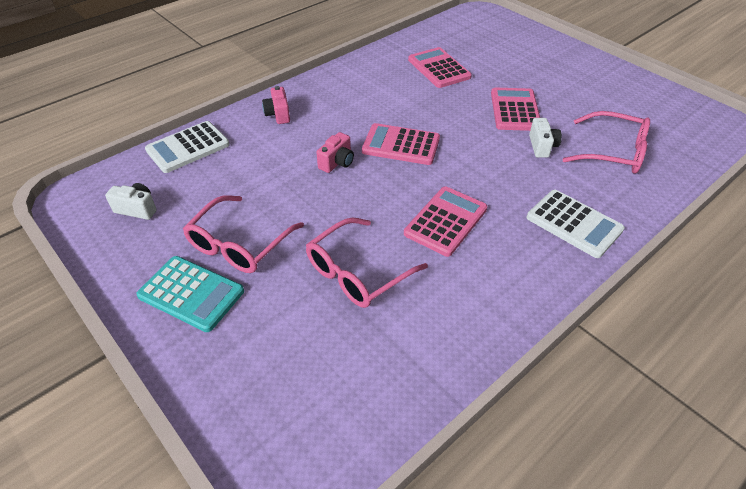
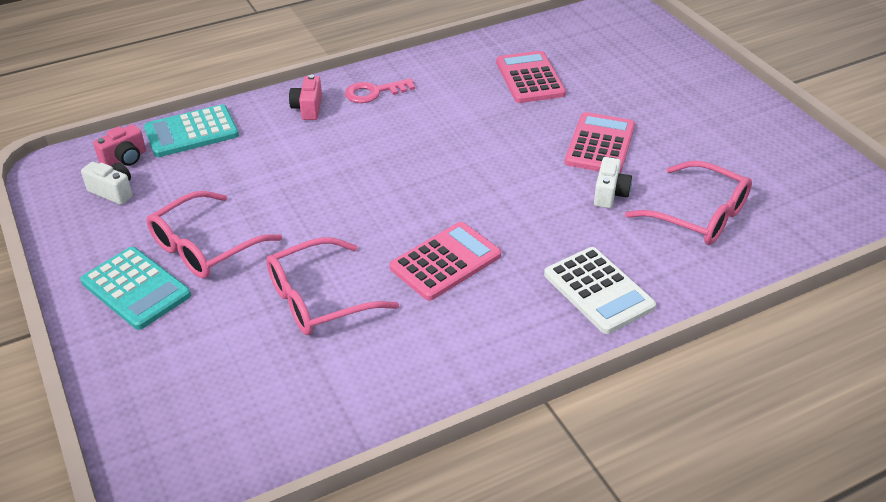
camera: 15 degrees right, 5 degrees down
(188, 147) = (191, 132): white calculator -> turquoise calculator
(325, 95) = (374, 92): none -> pink key
(337, 162) = (351, 175): pink camera -> pink camera (125, 159)
(401, 145) = (436, 166): pink calculator -> none

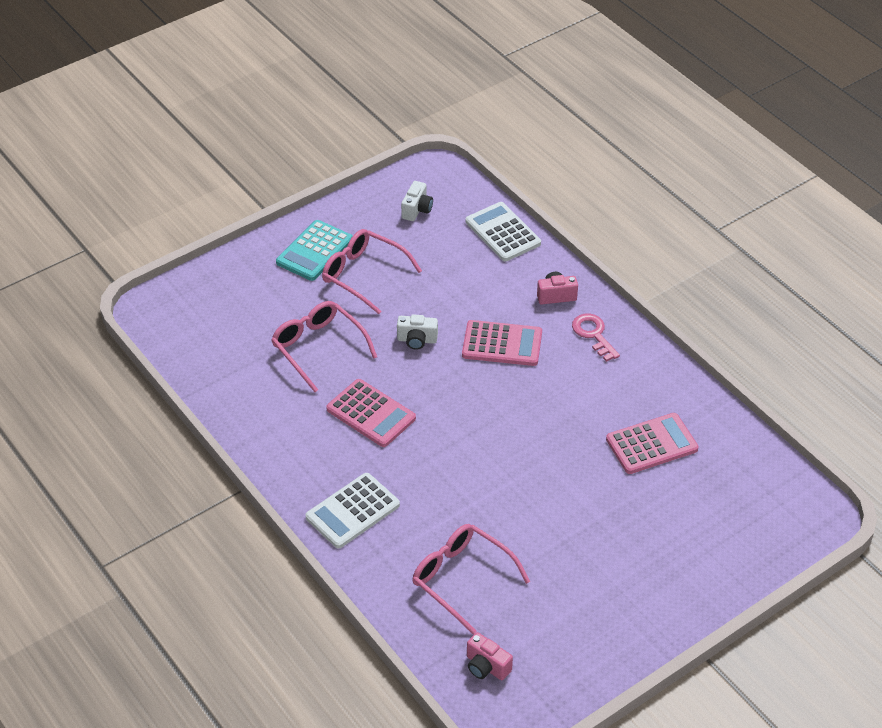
camera: 80 degrees right, 5 degrees up
(125, 159) = (458, 205): pink camera -> pink camera (486, 666)
(191, 132) = (503, 232): turquoise calculator -> white calculator
(600, 144) = (553, 504): pink calculator -> pink calculator (502, 344)
(610, 194) = (479, 514): white camera -> white camera (417, 340)
(699, 215) = (462, 579): pink glasses -> pink glasses turned 105 degrees clockwise

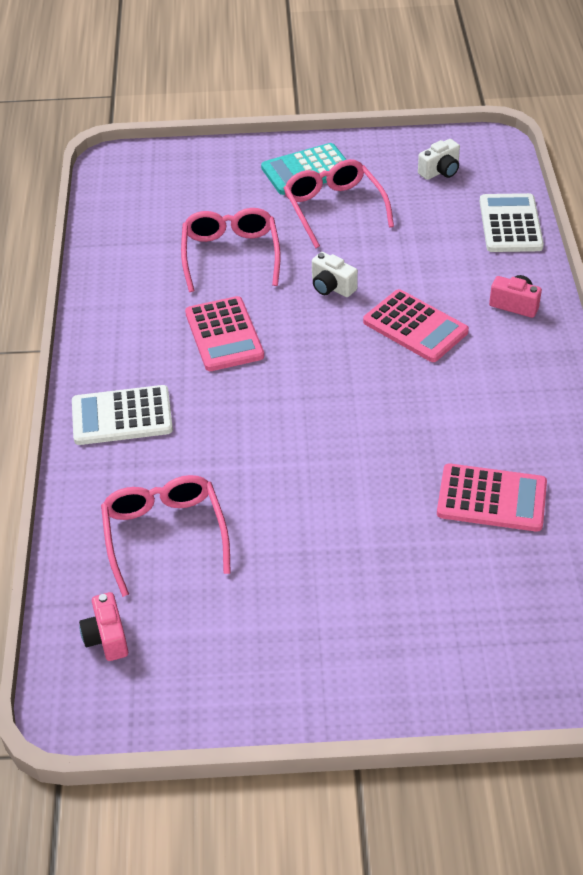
camera: 35 degrees right, 0 degrees up
(593, 334) = (523, 359): pink key -> none

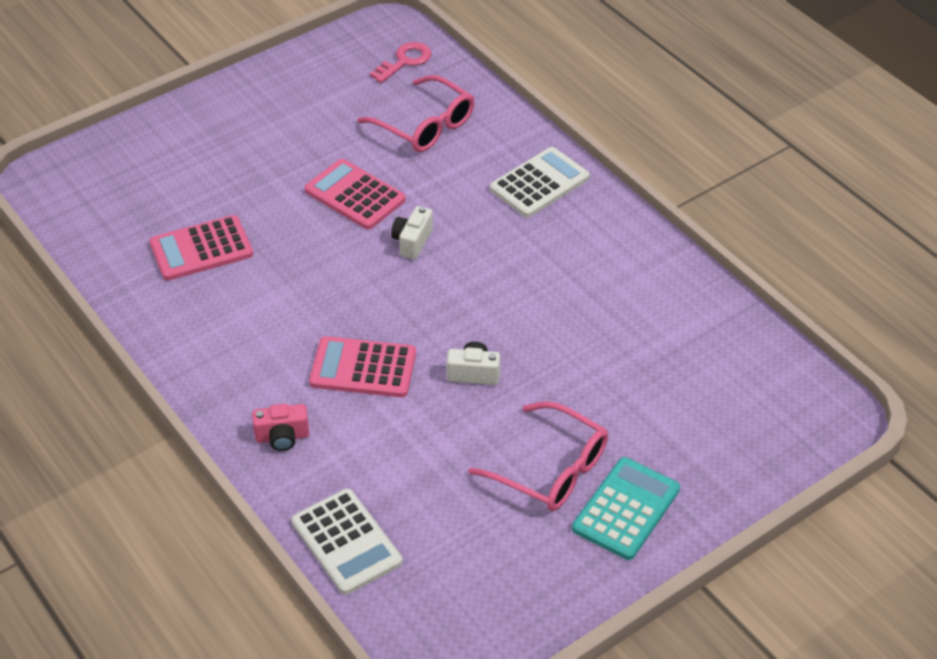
camera: 145 degrees right, 0 degrees up
(106, 638) = (405, 61): pink camera -> pink key
(224, 335) = (527, 282): pink calculator -> pink calculator (355, 195)
(230, 255) = (600, 362): pink glasses -> none
(440, 171) = (476, 585): white camera -> white camera (412, 241)

